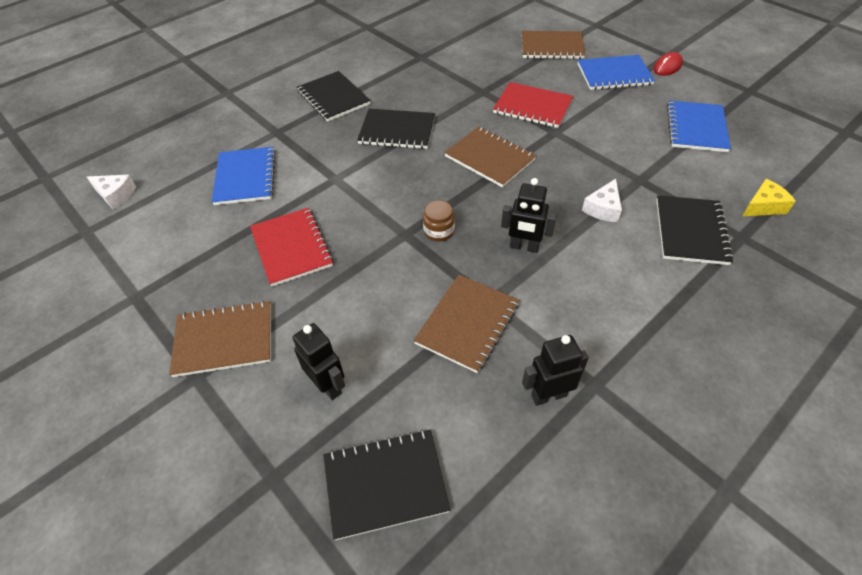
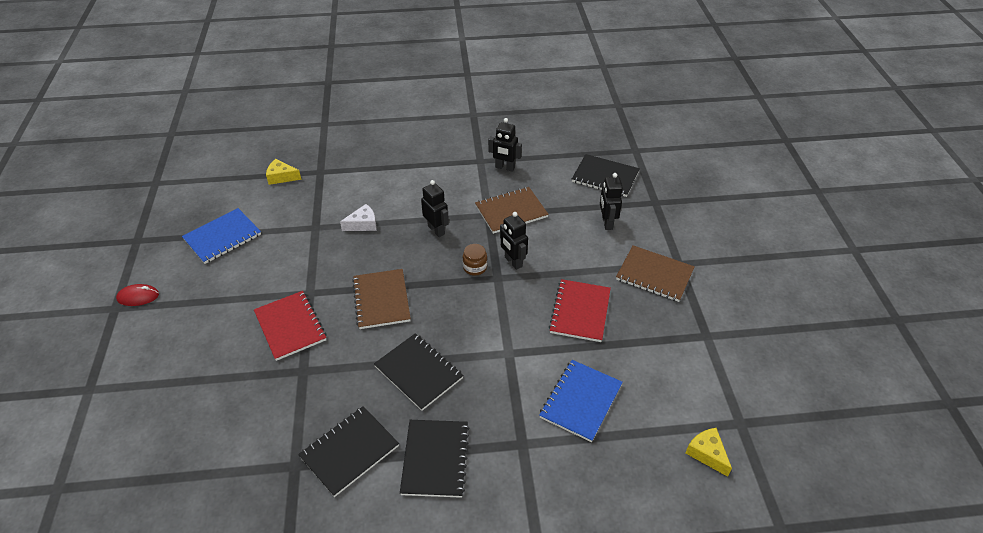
camera: 145 degrees left, 5 degrees down
(115, 195) = (707, 453): white cheese -> yellow cheese
(404, 260) = (513, 262): none -> black robot
(552, 47) = (171, 387): brown notebook -> none
(614, 74) = (185, 317): blue notebook -> none
(691, 231) = (339, 187): black notebook -> black notebook (349, 451)

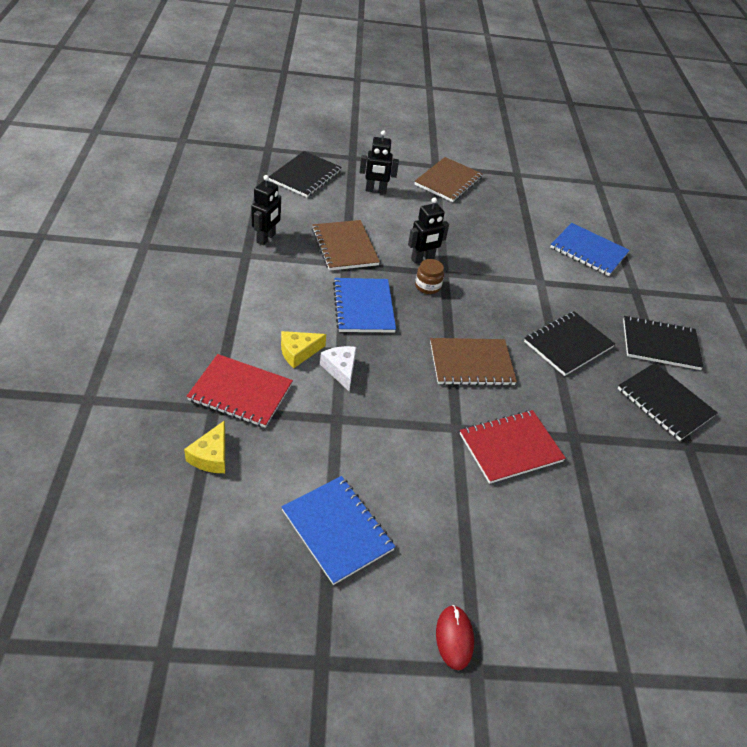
camera: 90 degrees left, 0 degrees up
(436, 230) = (363, 307): black robot -> blue notebook
(580, 311) = (491, 231): red notebook -> red notebook (240, 392)
(707, 453) = (626, 203): yellow cheese -> yellow cheese (298, 352)

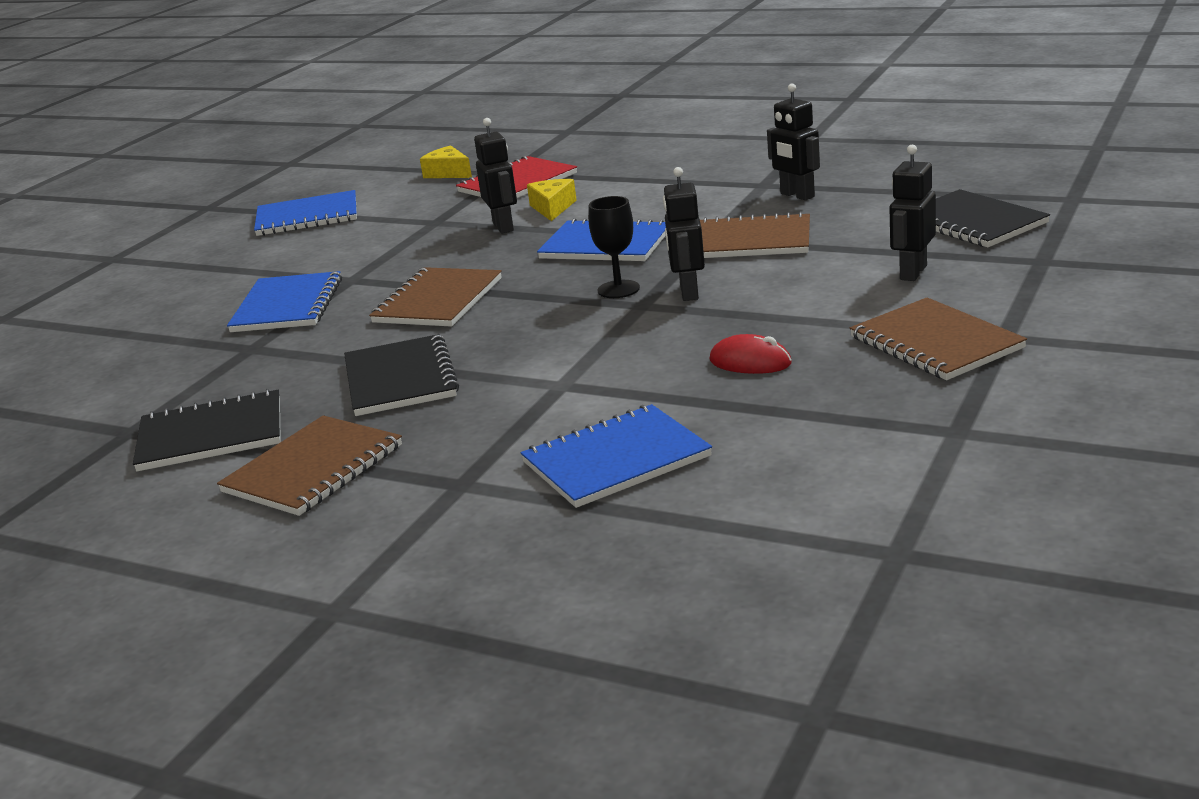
camera: 125 degrees right, 20 degrees down
(340, 370) = (503, 227): white cheese -> black robot
(427, 286) = (618, 289): brown jar -> black goblet
(454, 638) = (148, 253): red mouse -> red mouse (750, 362)
(510, 448) = (287, 306): red notebook -> blue notebook
(660, 344) = (313, 469): black notebook -> brown notebook

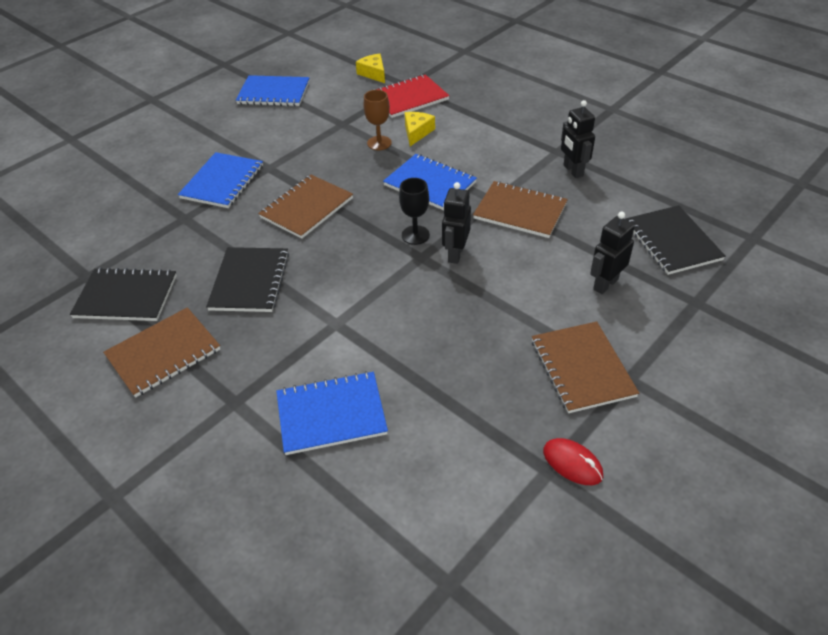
camera: 15 degrees right, 20 degrees up
(503, 227) = (379, 143): black robot -> brown goblet
(750, 362) = (457, 344): red mouse -> red mouse (572, 463)

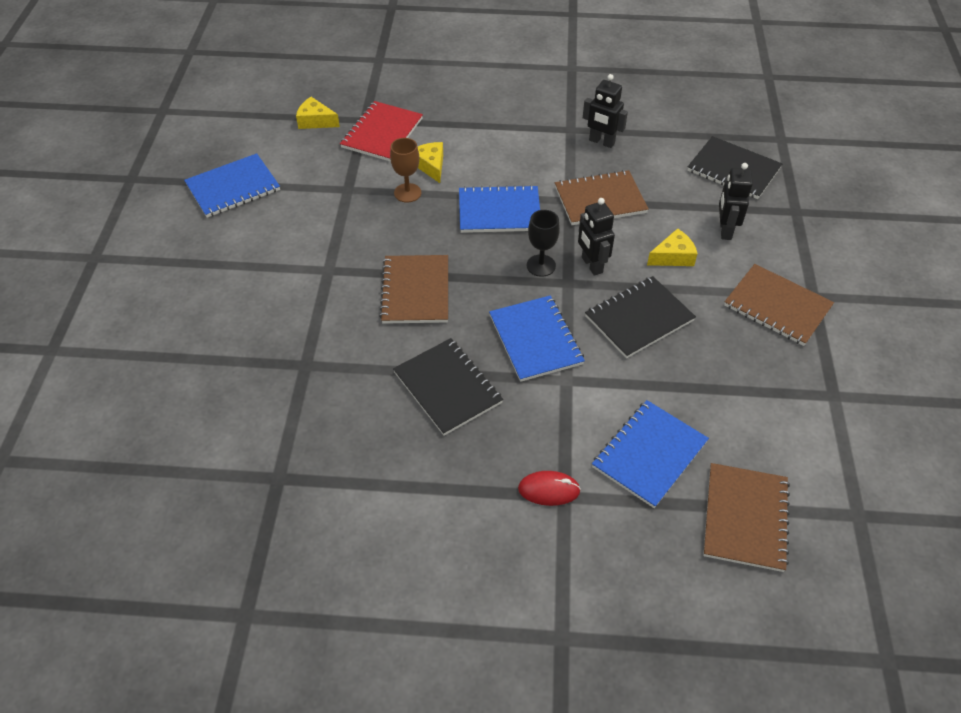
camera: 40 degrees left, 5 degrees up
(126, 297) = (347, 472): black notebook -> black notebook (639, 318)
(163, 353) = (451, 497): brown notebook -> brown notebook (745, 518)
(222, 182) = (298, 308): blue notebook -> blue notebook (535, 340)
(532, 281) = (673, 256): none -> yellow cheese
(572, 463) = (842, 380): red mouse -> red mouse (549, 490)

